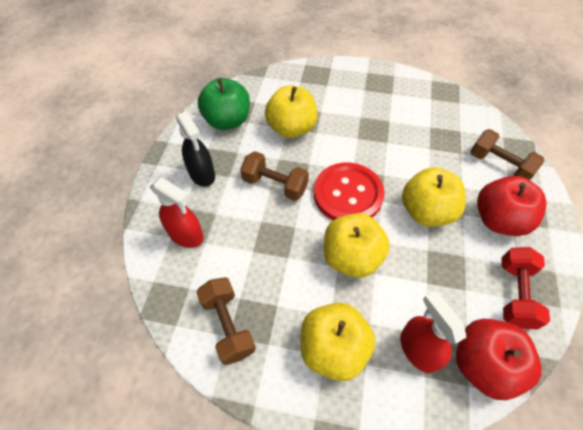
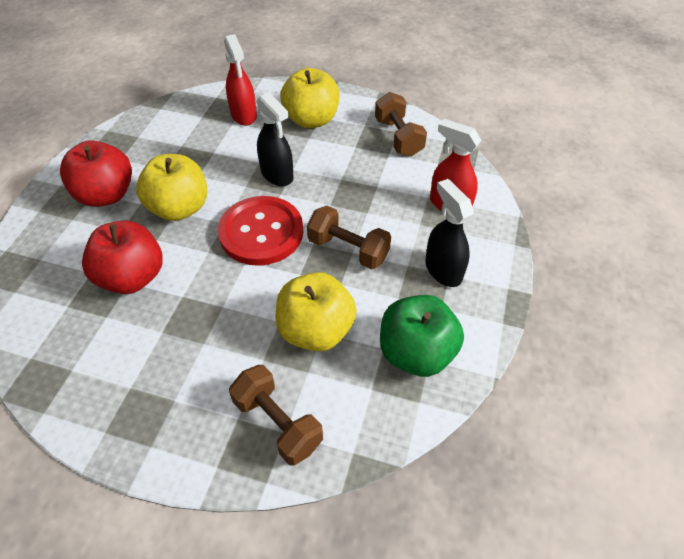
camera: 175 degrees left, 5 degrees down
(351, 257) = (277, 175): yellow apple -> black spray bottle
(483, 364) = (198, 105): red apple -> red apple (132, 277)
(499, 165) = (55, 252): brown dumbbell -> brown dumbbell (278, 423)
(514, 294) = (139, 140): red dumbbell -> none

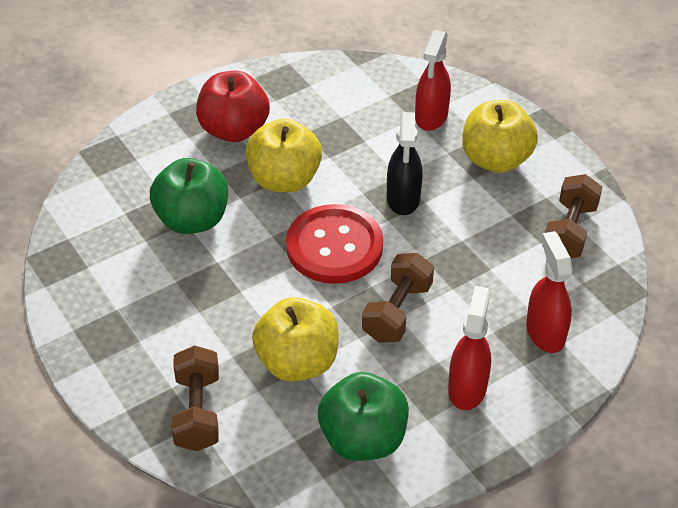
camera: 40 degrees right, 5 degrees down
(132, 277) = (192, 220): red apple -> green apple
(348, 249) = (397, 312): brown dumbbell -> brown dumbbell turned 45 degrees clockwise
(443, 270) = (467, 388): black spray bottle -> red spray bottle

